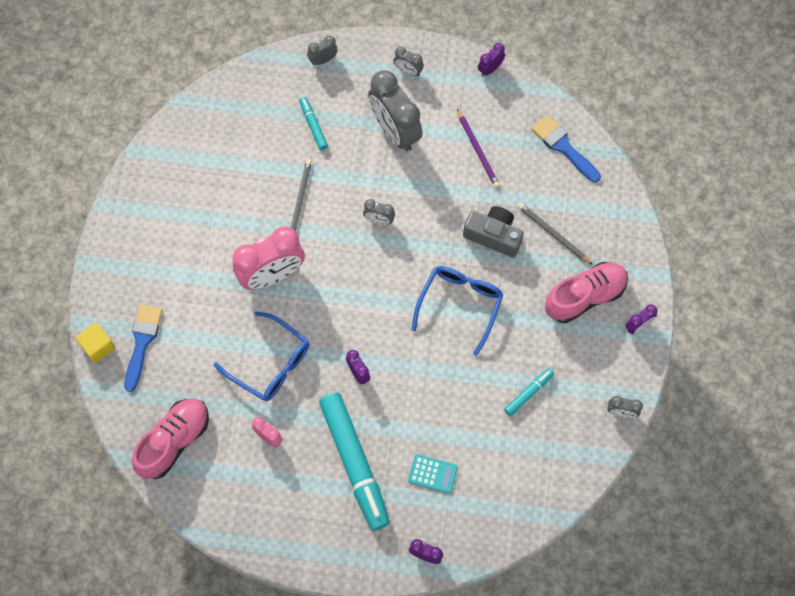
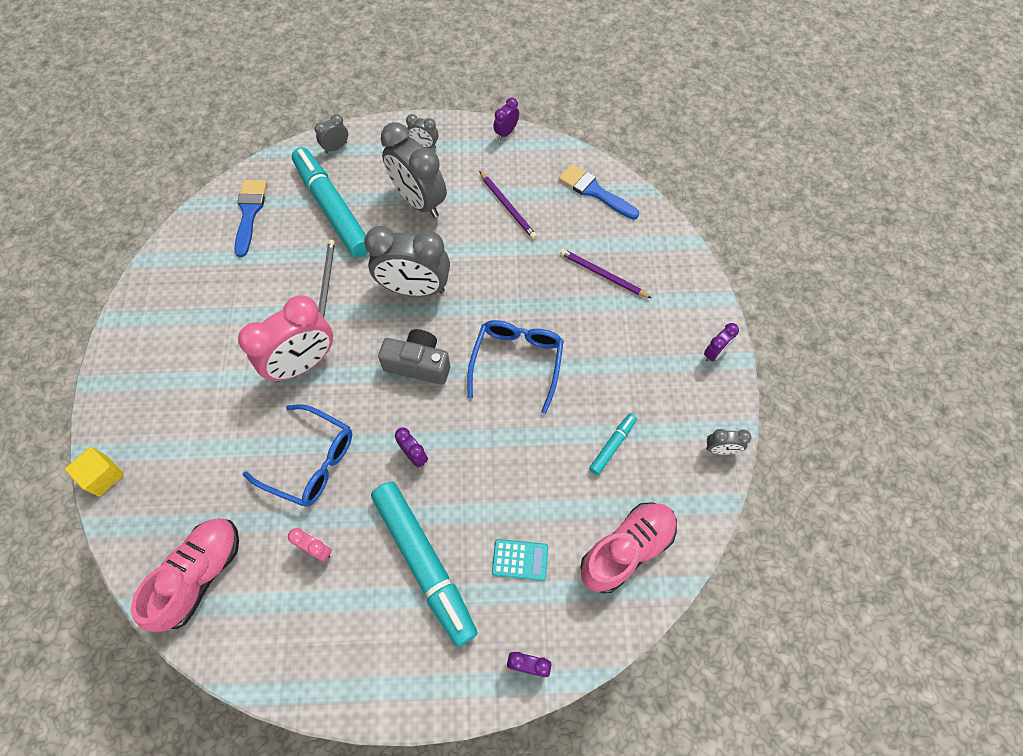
camera: 10 degrees left, 5 degrees down
(142, 342) = (156, 462): blue brush -> blue brush (249, 213)
(313, 125) = (333, 208): turquoise marker -> turquoise marker, size x2.23
(379, 220) = (415, 289): grey clock -> grey clock, size x2.21
(493, 235) = (540, 286): grey camera -> grey camera (418, 364)
(553, 234) = (602, 275): grey pencil -> purple pencil
(585, 296) = (650, 332): pink shoe -> pink shoe (626, 549)

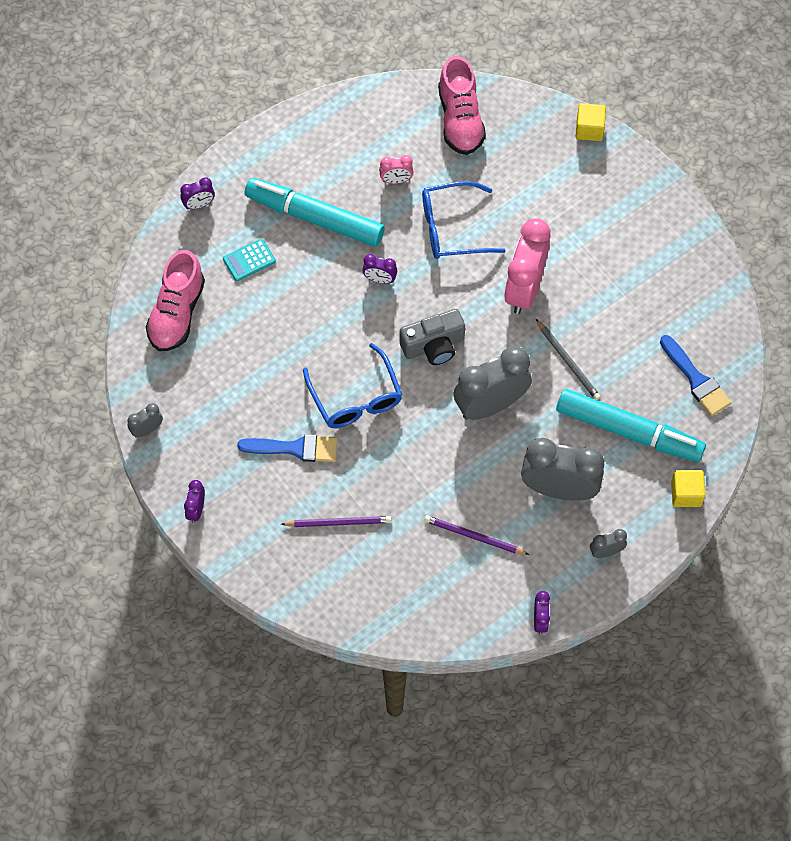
camera: 145 degrees right, 0 degrees up
(336, 147) = (686, 494): grey clock -> yellow cube
(594, 191) = (405, 607): blue brush -> blue brush (295, 448)
(612, 445) = (234, 379): turquoise marker -> none

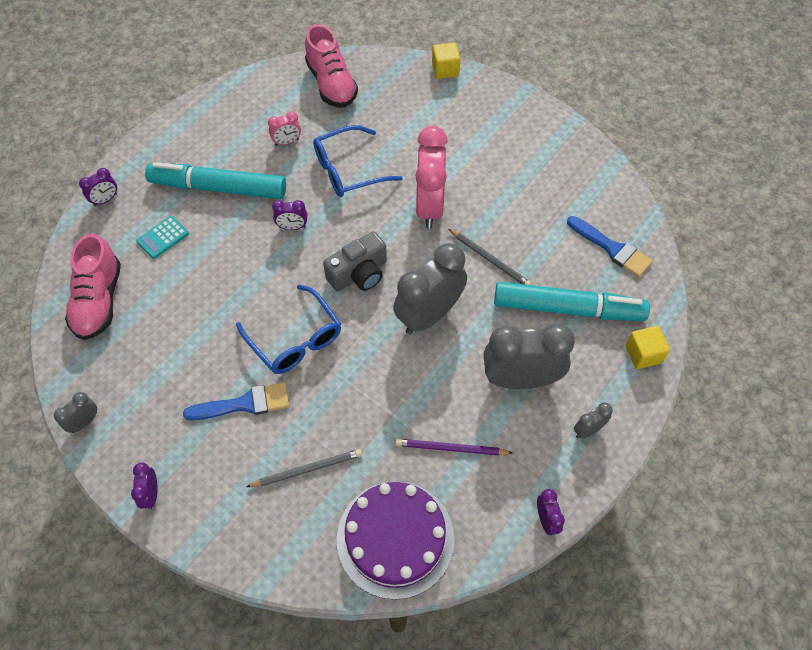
camera: 15 degrees left, 5 degrees down
(338, 522) = (307, 469): purple pencil -> grey pencil
(401, 601) = (395, 538): none -> purple cake

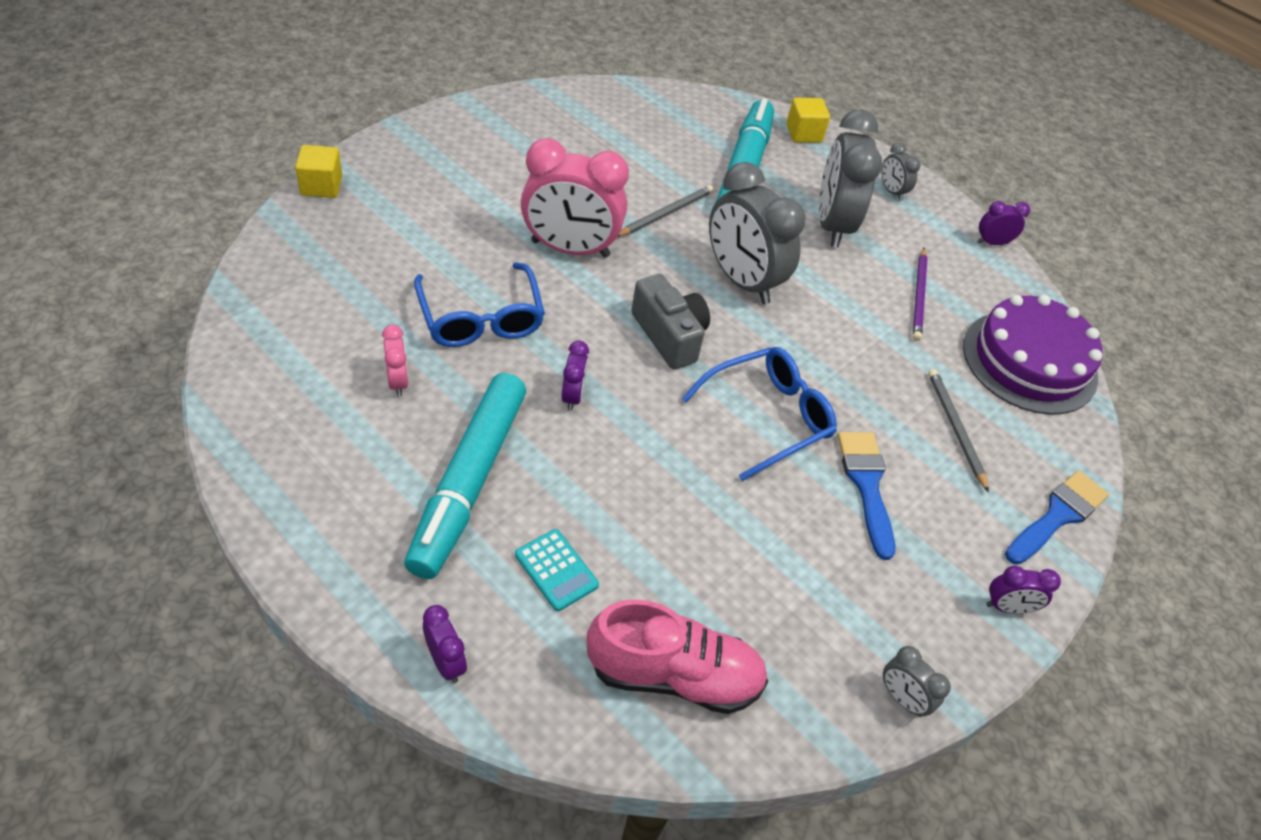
camera: 90 degrees left, 10 degrees down
(331, 84) = (291, 310): pink shoe -> none
(612, 249) = (667, 119): blue brush -> blue brush (1057, 516)

